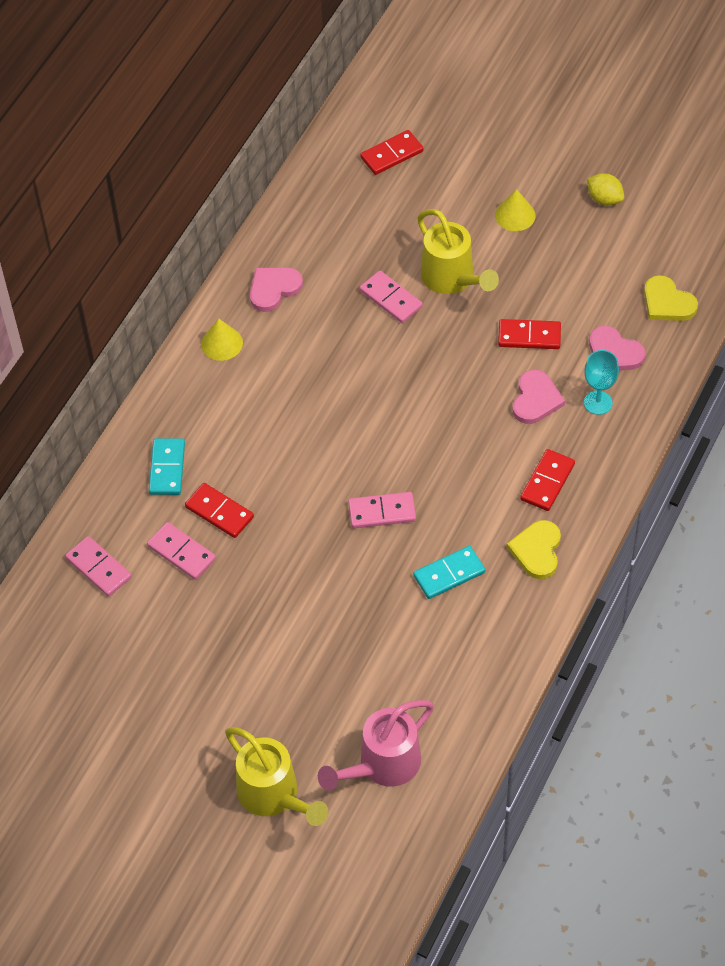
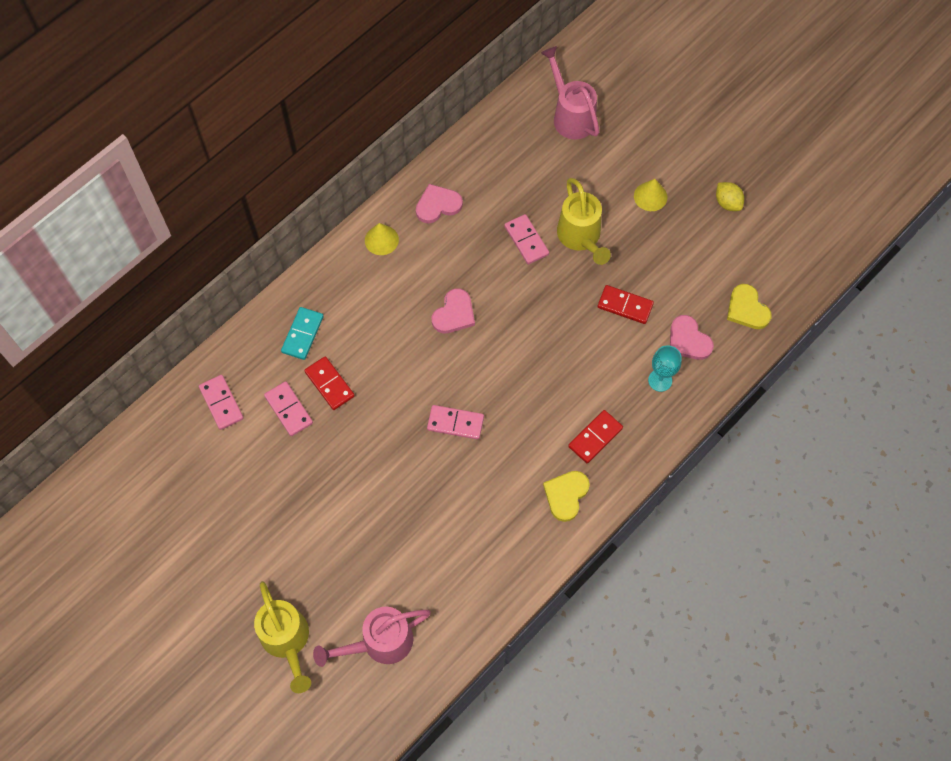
camera: 15 degrees right, 10 degrees up
(391, 154) = (570, 115): red domino -> pink watering can
(449, 574) = (489, 493): turquoise domino -> none
(536, 399) = (611, 362): pink heart -> pink heart (454, 314)

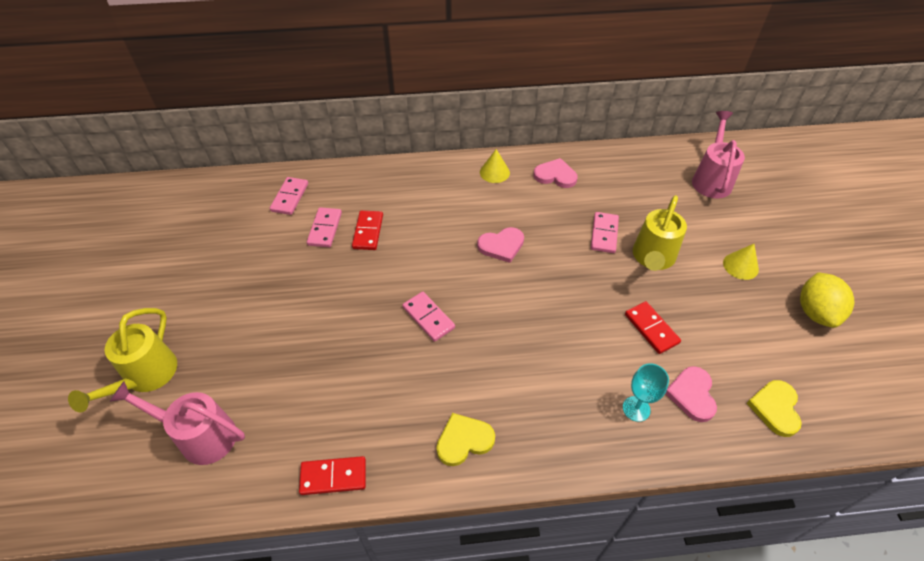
camera: 40 degrees right, 15 degrees down
(302, 334) = (384, 192): turquoise domino -> none
(595, 437) = (534, 412): red domino -> red domino (333, 477)
(727, 203) = (815, 312): yellow lemon -> yellow lemon, size x1.61

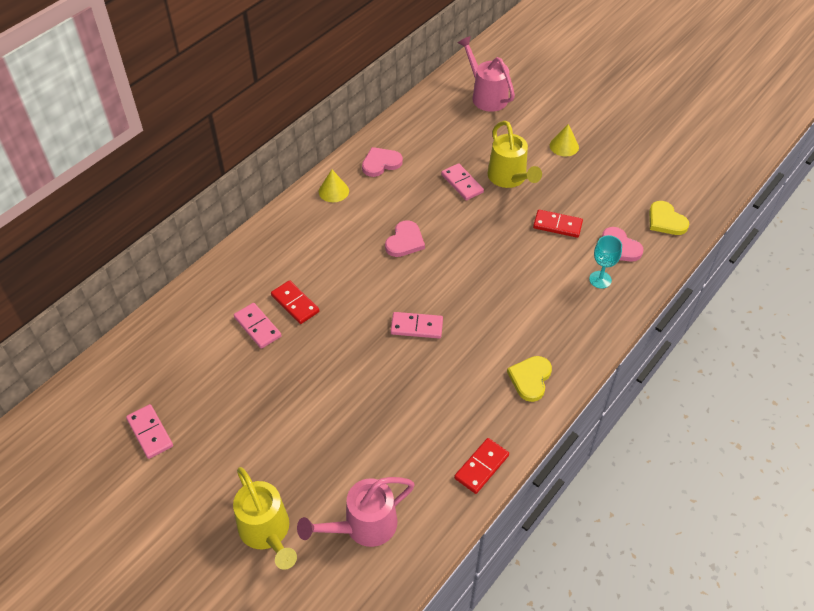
camera: 45 degrees left, 0 degrees up
(290, 197) = (193, 326): pink domino -> pink domino (150, 433)
(815, 312) = (631, 146): yellow lemon -> none

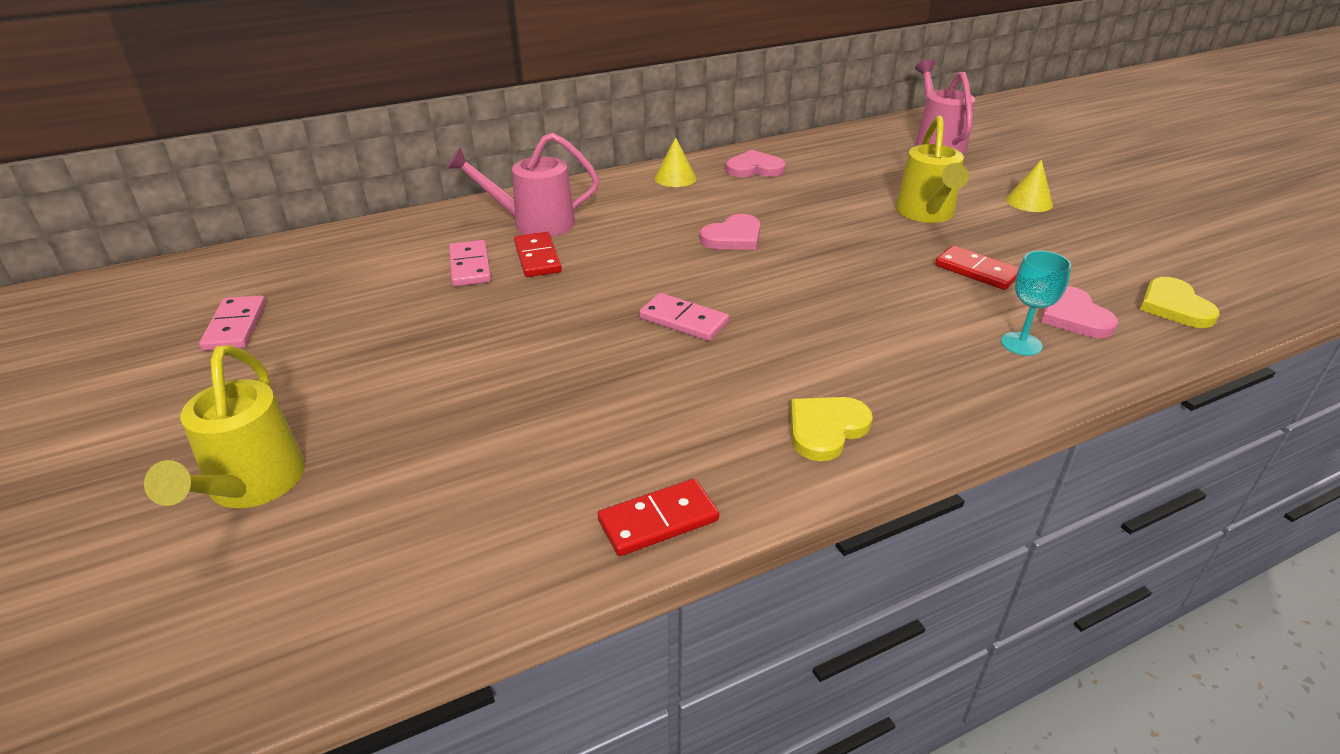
camera: 25 degrees right, 15 degrees down
(363, 526) = (394, 533): pink watering can -> pink watering can (534, 223)
(462, 183) = (853, 205): pink domino -> none

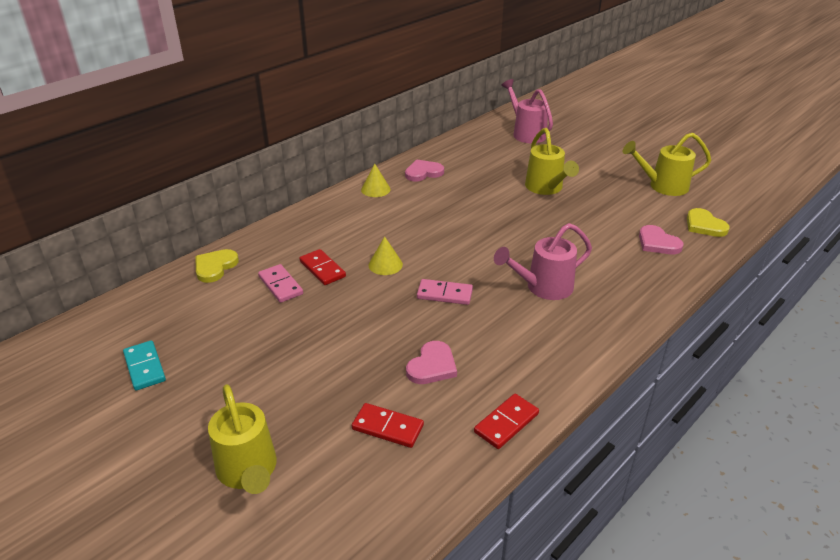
camera: 20 degrees left, 0 degrees up
(235, 326) = (144, 367): pink domino -> turquoise domino
(534, 223) = (302, 243): pink watering can -> pink watering can (543, 287)
(733, 237) = (440, 228): pink heart -> pink heart (432, 366)
(826, 429) = (564, 345): yellow heart -> yellow heart (215, 267)
(976, 271) = (593, 223): red domino -> red domino (387, 427)
(1021, 344) = (639, 267): turquoise goblet -> none
(1029, 202) = (599, 168): yellow cone -> yellow cone (385, 264)
(1125, 240) = (662, 186): none -> yellow watering can

